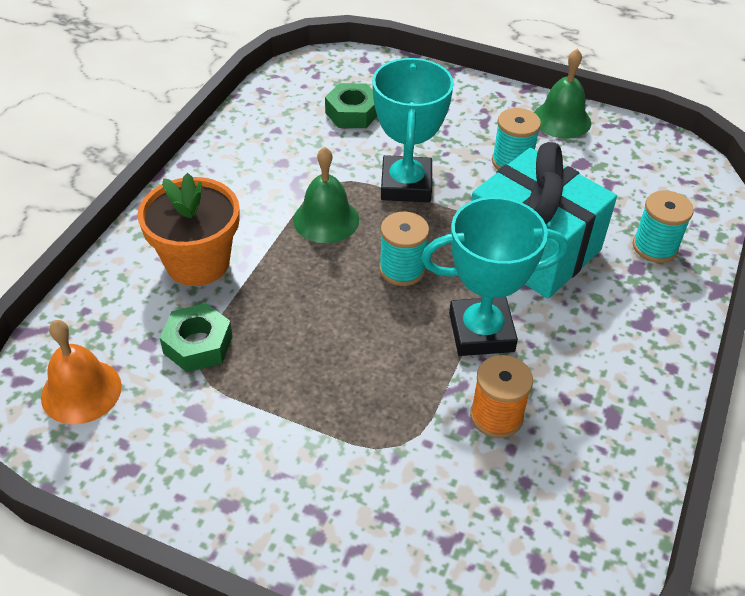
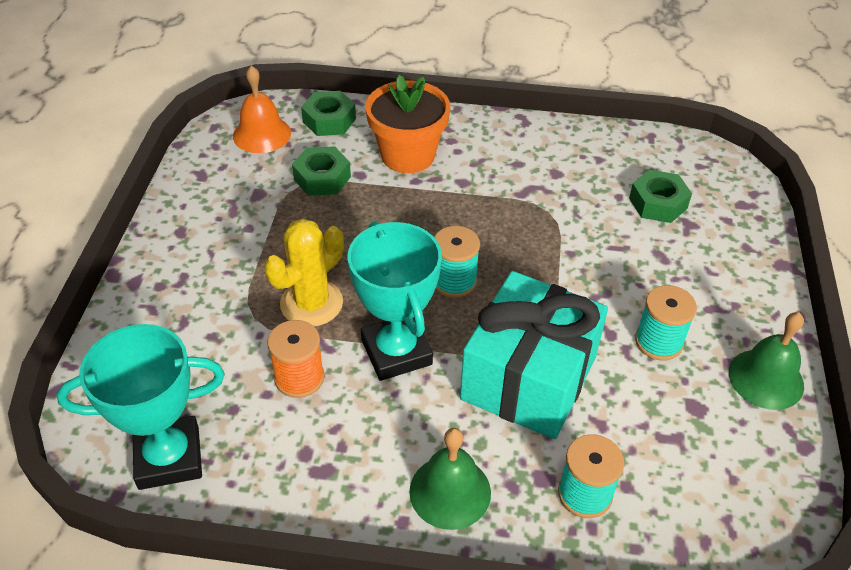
camera: 75 degrees right, 0 degrees up
(94, 319) = (329, 120): none -> green nut
(326, 219) = (495, 217): green bell -> green bell (450, 491)
(396, 388) = (311, 303): none -> yellow cactus
(406, 185) = (572, 262): turquoise trophy -> turquoise trophy (169, 457)

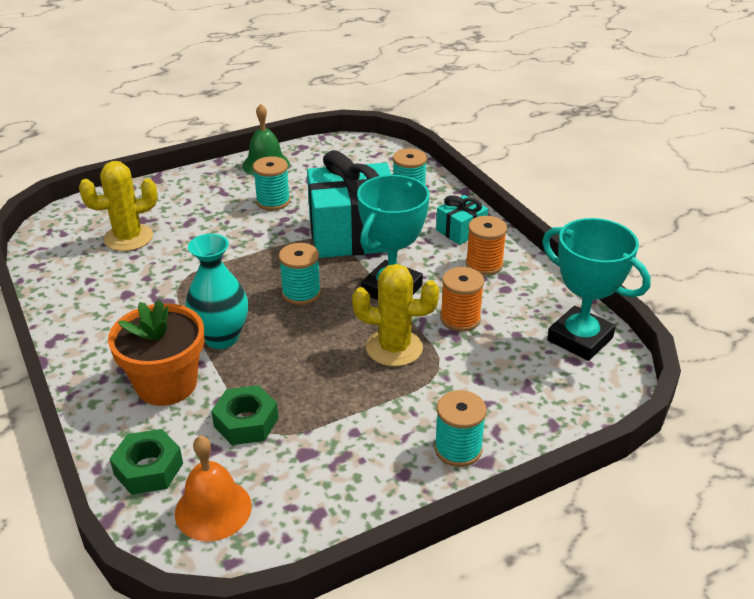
camera: 125 degrees left, 10 degrees down
(163, 274) = (458, 449): none -> turquoise spool
(363, 465) = (484, 264): none -> orange spool
(437, 204) = (221, 338): none -> turquoise vase
(450, 491) = (461, 231): green bell -> turquoise gift
(658, 203) = (128, 238): green nut -> yellow cactus

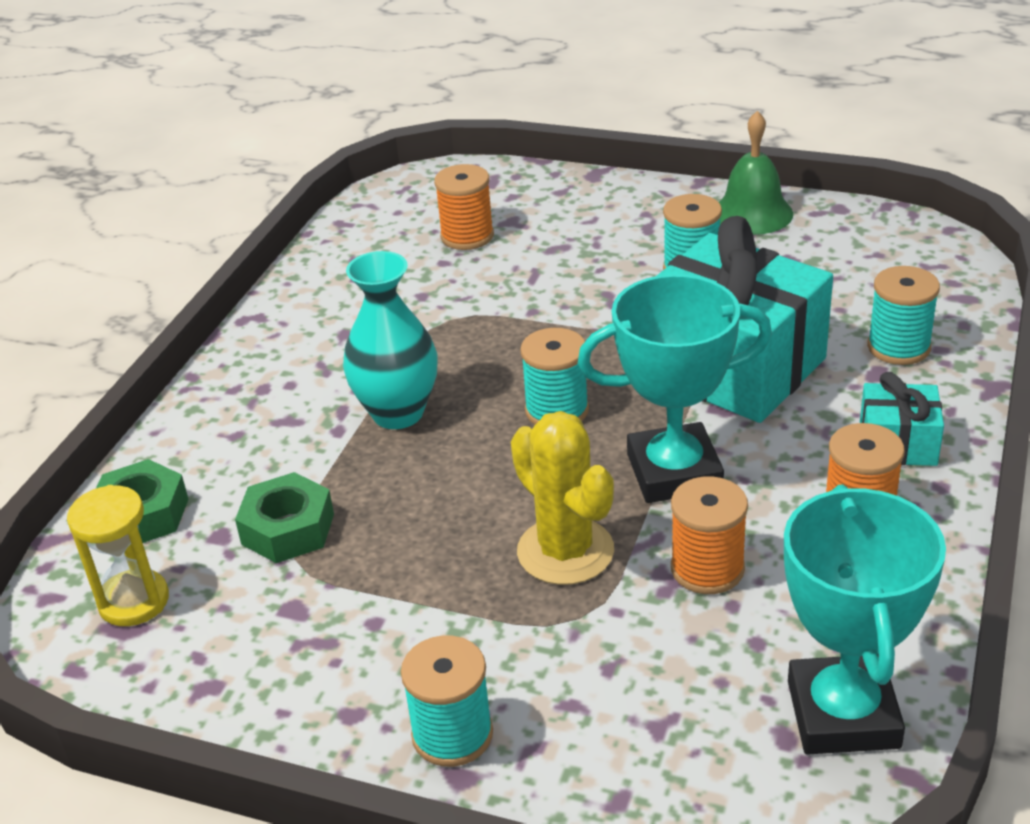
camera: 50 degrees right, 0 degrees up
(128, 238) = (467, 236): yellow cactus -> orange spool
(166, 384) = (276, 433): orange flower pot -> none
(213, 509) = (134, 601): orange bell -> yellow hourglass

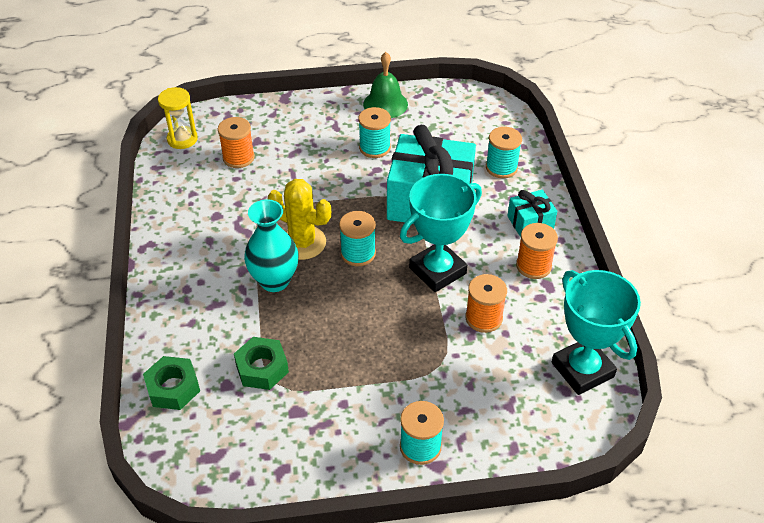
camera: 30 degrees left, 10 degrees up
(134, 601) = (207, 439): yellow hourglass -> yellow hourglass (182, 139)
(565, 551) = (412, 332): yellow cactus -> yellow cactus (302, 243)

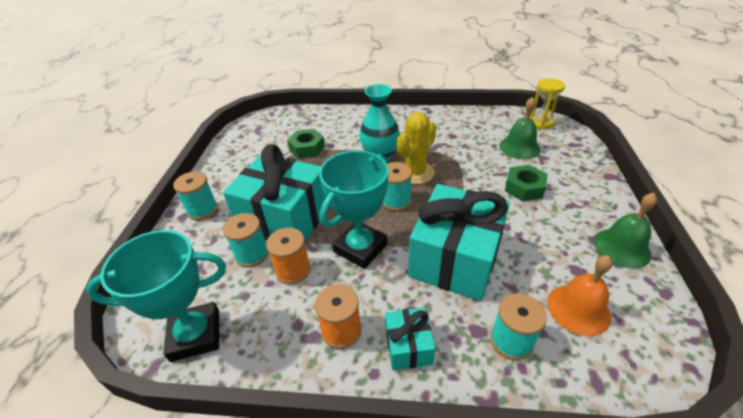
camera: 105 degrees right, 5 degrees down
(173, 388) = (311, 118): green nut -> green nut (524, 188)
(238, 157) = (519, 147): orange spool -> green bell
(374, 148) = (540, 229): turquoise spool -> turquoise spool (252, 254)
(412, 349) = (285, 218): none -> turquoise gift
(437, 271) = (360, 248): turquoise trophy -> turquoise trophy turned 60 degrees clockwise
(459, 133) = (578, 309): none -> orange bell

